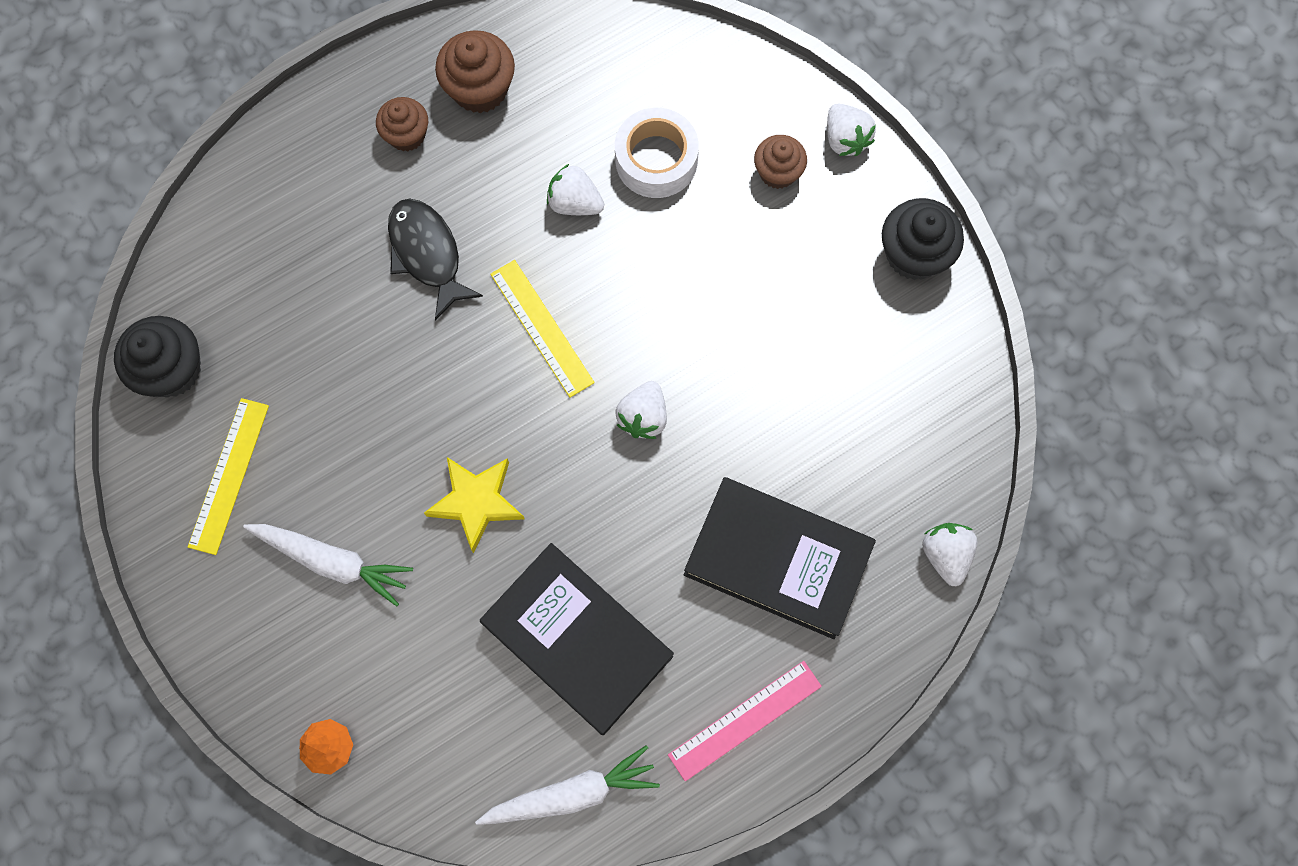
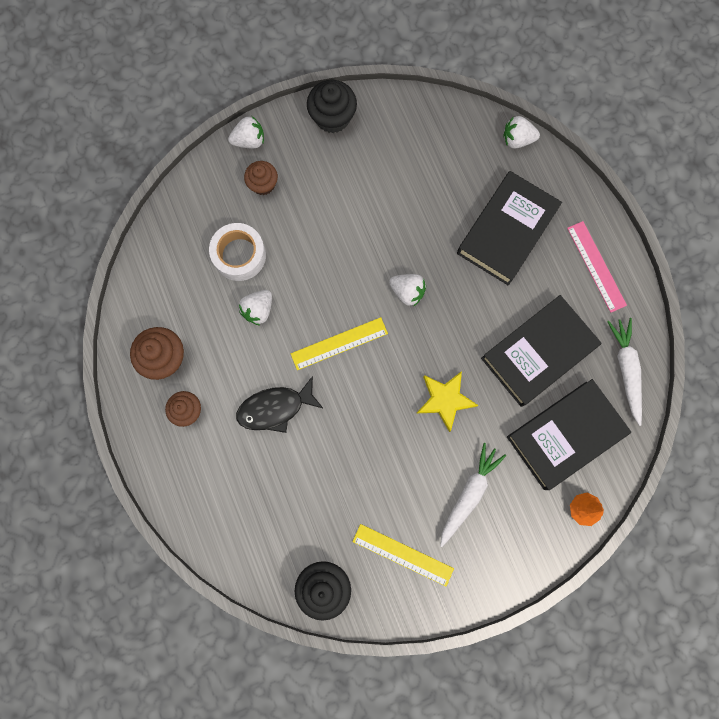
camera: 80 degrees left, 5 degrees up
(446, 703) = (565, 435): none -> black book

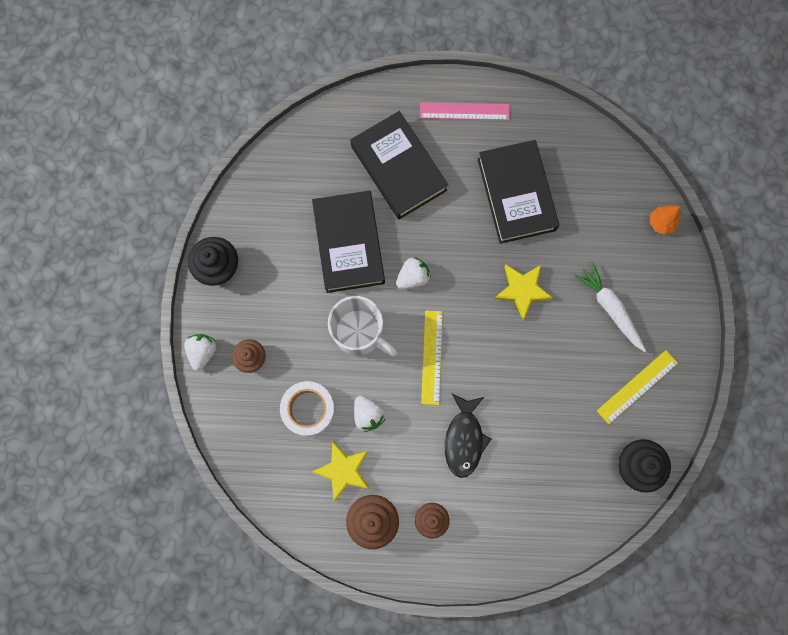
camera: 65 degrees left, 0 degrees up
(197, 311) = (343, 470): none -> yellow star
(331, 267) = (359, 333): none -> white mug
(517, 139) = (320, 119): white strawberry -> none
(565, 435) = (595, 207): black book -> black book (348, 244)
(626, 369) = (562, 132): white carrot -> none

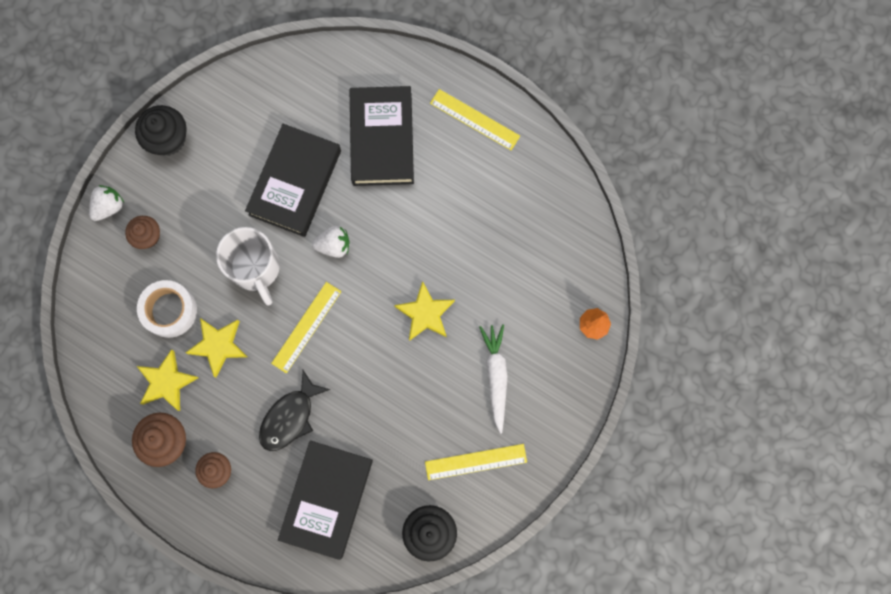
camera: 30 degrees right, 0 degrees up
(368, 414) = (218, 345): white strawberry -> yellow star
(464, 111) = (474, 119): pink ruler -> yellow ruler
(516, 194) = (474, 223): black book -> black book (327, 499)

